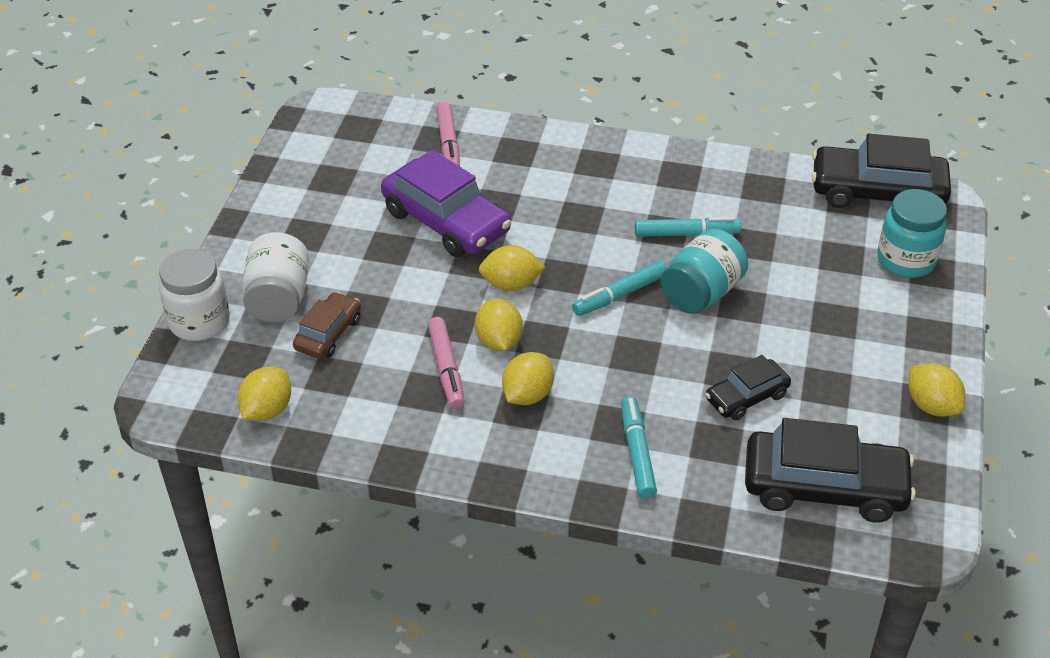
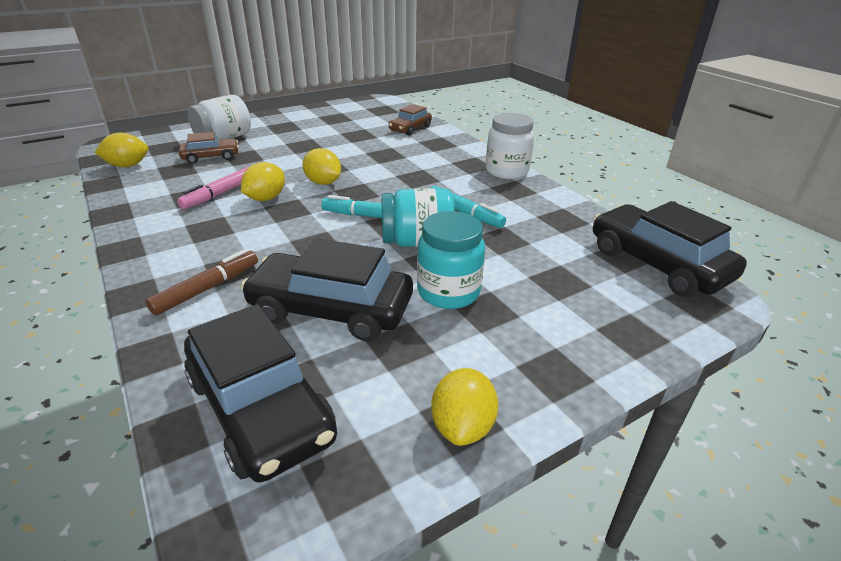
camera: 45 degrees right, 10 degrees down
(199, 322) = (183, 130): white jar -> white jar (506, 171)
(446, 221) = (348, 149): purple car -> none
(448, 143) = (410, 128): pink marker -> brown car
(527, 395) = (225, 225): yellow lemon -> none
(637, 452) = (207, 288): turquoise marker -> brown marker
(746, 397) = (331, 309): black car -> black car, size x1.81
(905, 260) = (616, 313): turquoise jar -> turquoise jar (448, 292)

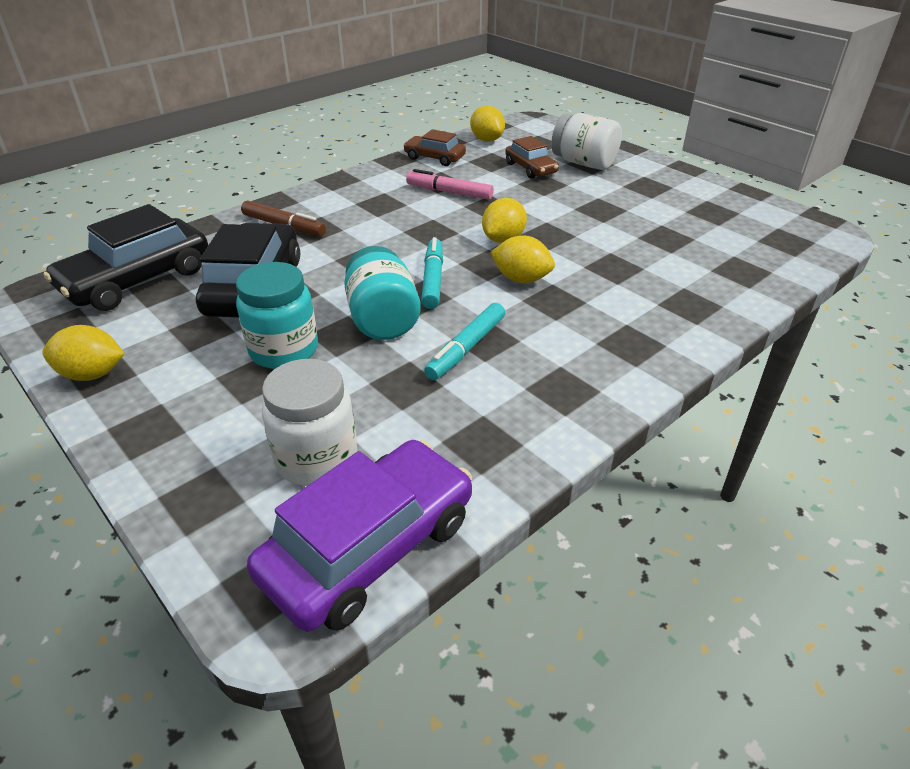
camera: 80 degrees right, 5 degrees up
(266, 198) = (450, 216): yellow lemon -> yellow lemon (521, 279)
(410, 128) = (729, 274): brown car -> brown car (434, 158)
(506, 171) = (626, 380): white jar -> white jar (316, 459)
(657, 264) = (369, 547): black car -> purple car

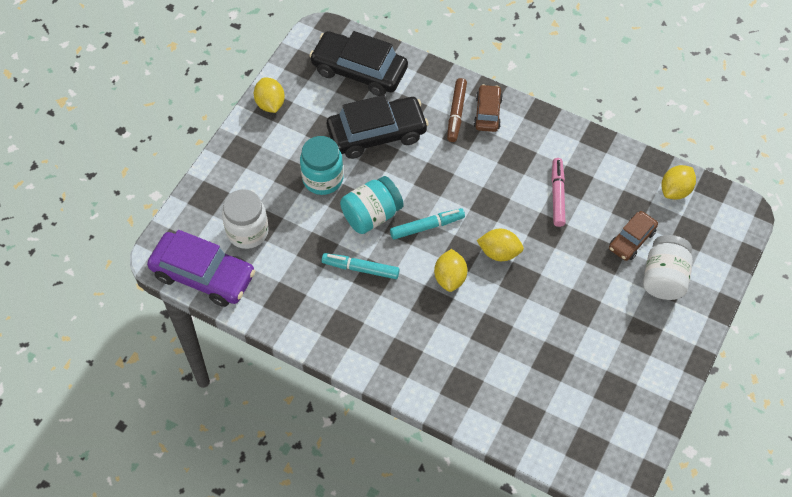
camera: 70 degrees right, 20 degrees up
(434, 158) = (616, 164): brown car -> brown car (487, 113)

